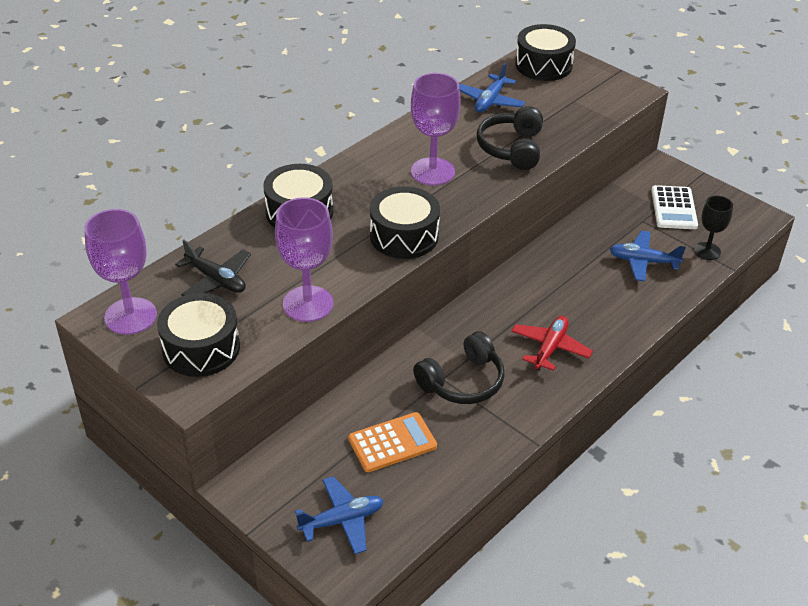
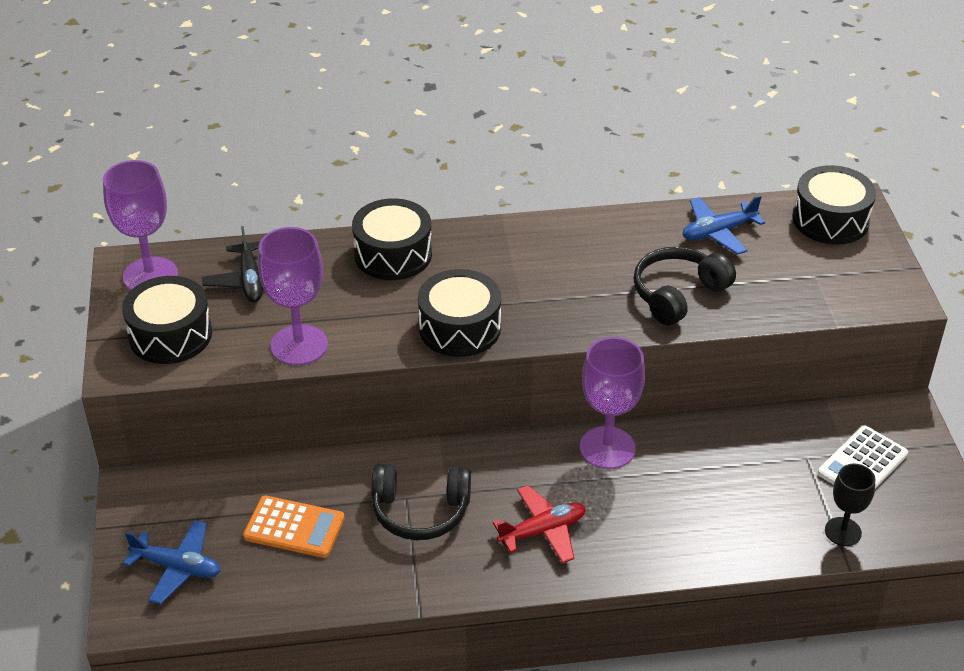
camera: 40 degrees right, 0 degrees up
(432, 172) = (565, 278): purple goblet -> purple goblet (607, 448)
(643, 261) = (752, 501): blue plane -> none

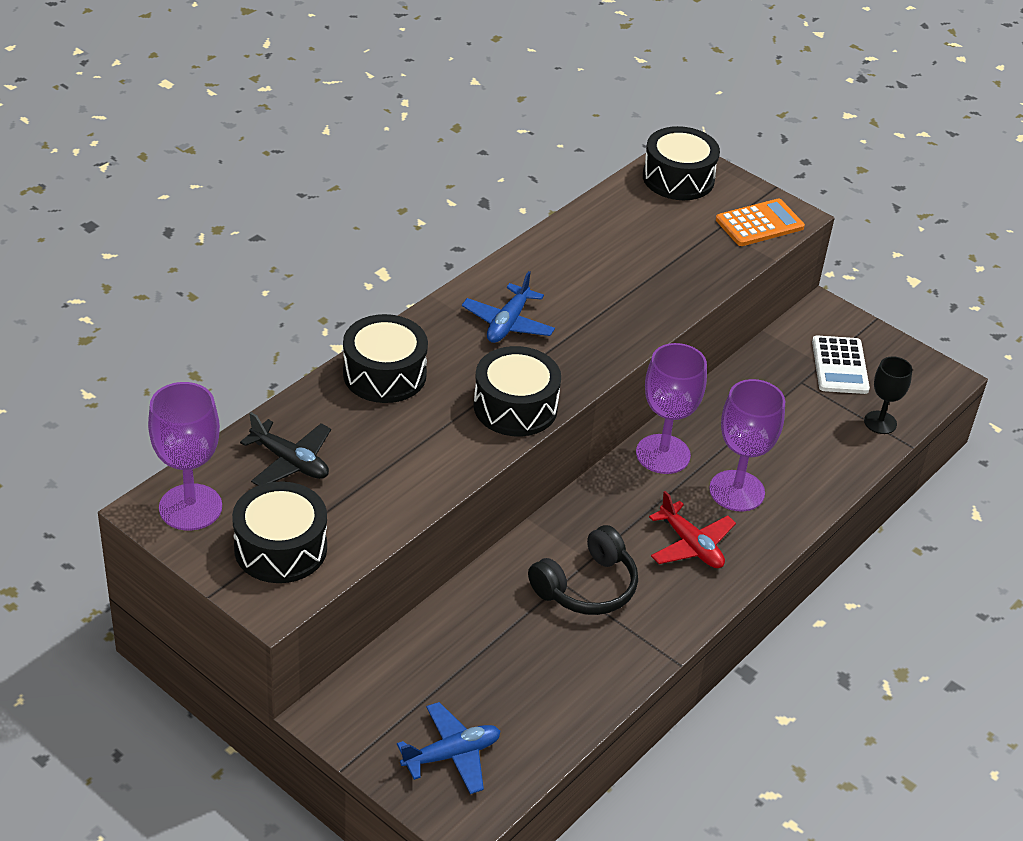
camera: 45 degrees left, 0 degrees up
(294, 527) = (506, 661): orange calculator -> orange calculator (759, 224)
(299, 345) = (404, 493): purple goblet -> purple goblet (737, 491)
(542, 531) = (691, 545): red plane -> red plane turned 120 degrees clockwise
(678, 294) = (642, 292): black headphones -> none
(718, 232) = (612, 227): blue plane -> blue plane (508, 323)

